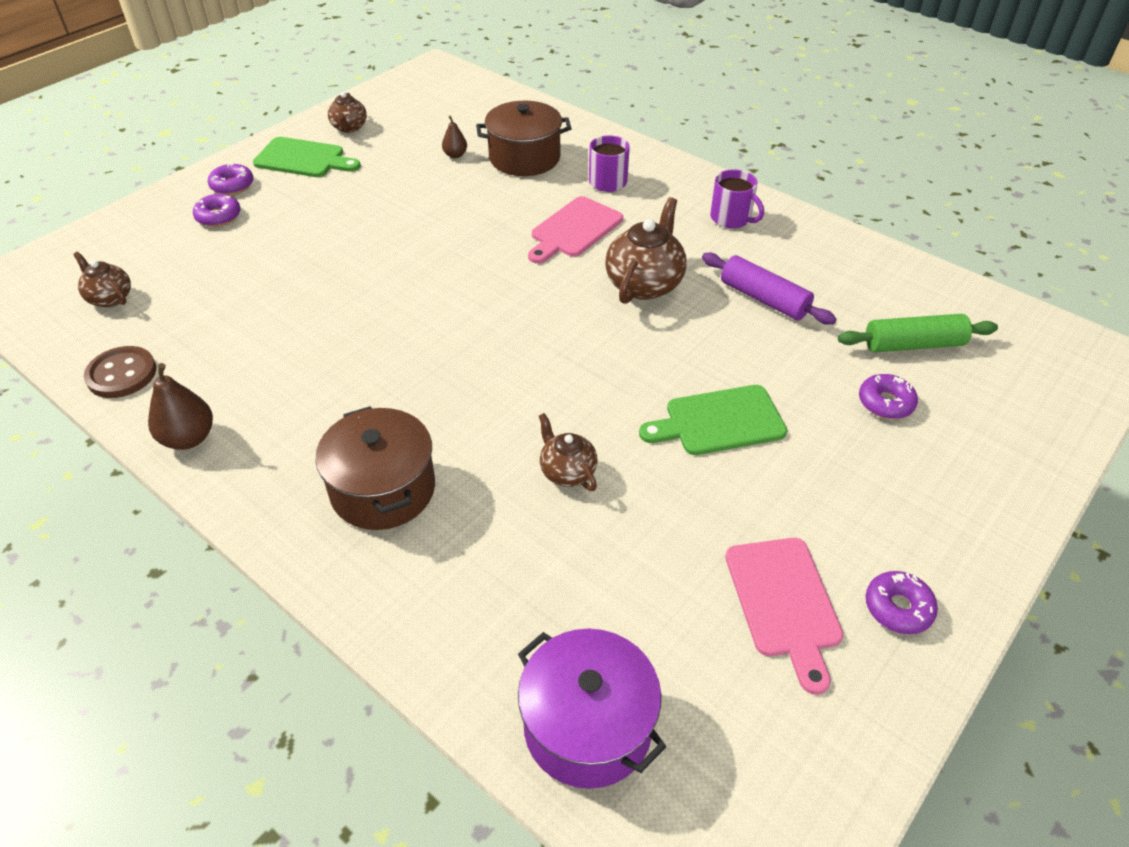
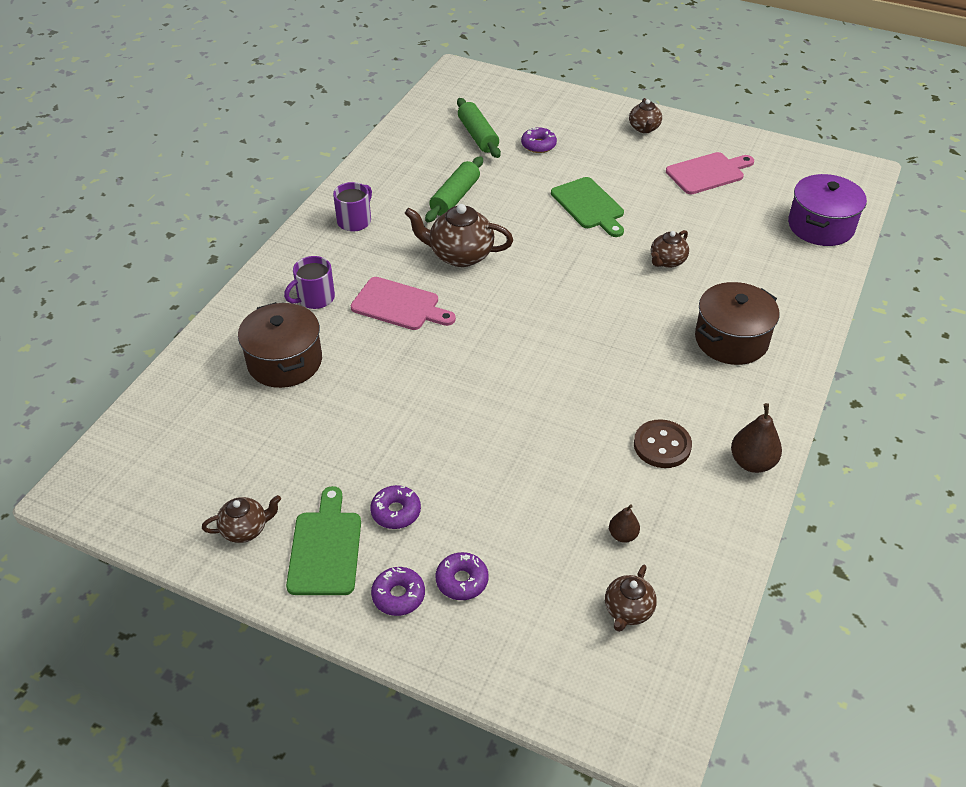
camera: 105 degrees left, 0 degrees up
(122, 374) = (715, 543): brown button -> brown button (662, 445)
(455, 155) = (289, 416): brown pear -> brown pear (623, 535)
(764, 299) = (455, 197): purple rolling pin -> green rolling pin
(898, 608) = (687, 139): purple donut -> purple donut (396, 512)
(936, 552) = (644, 128): none -> brown teapot

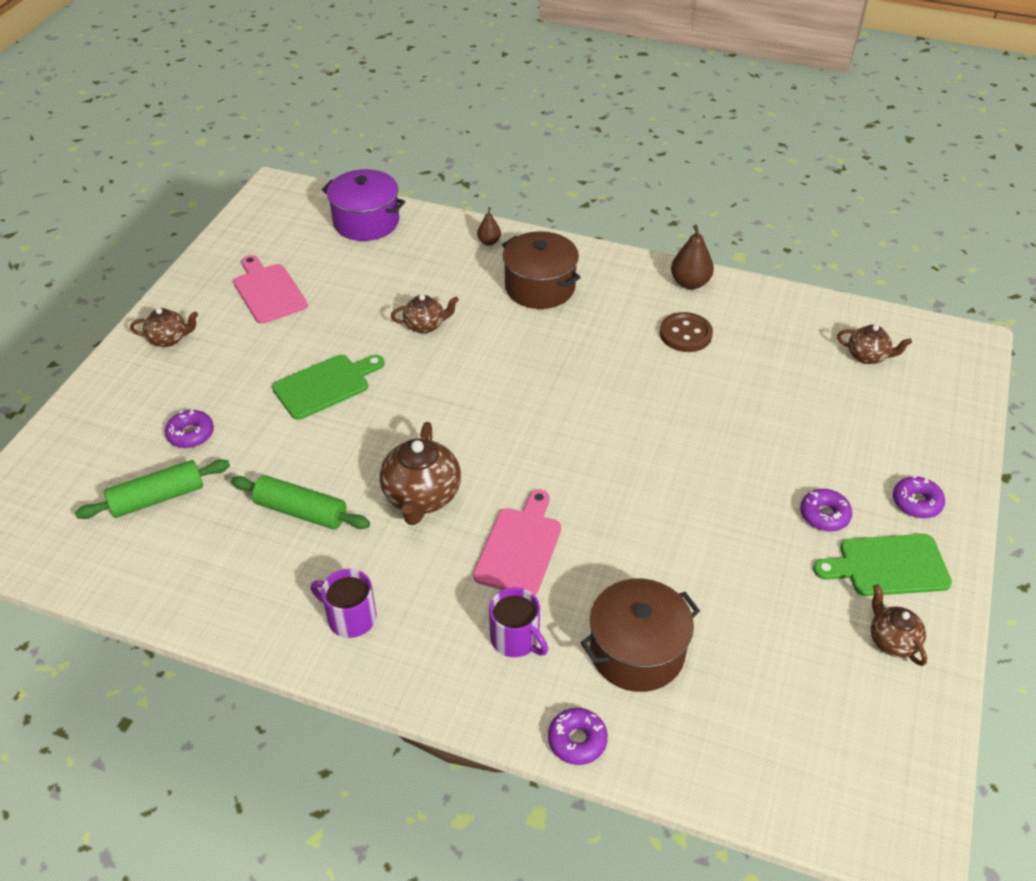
camera: 95 degrees left, 0 degrees up
(462, 581) = (882, 459): purple donut -> purple donut (577, 740)
(623, 535) = (794, 359): brown pear -> brown pear (489, 242)
(667, 261) = (425, 325): brown teapot -> brown teapot turned 45 degrees counterclockwise

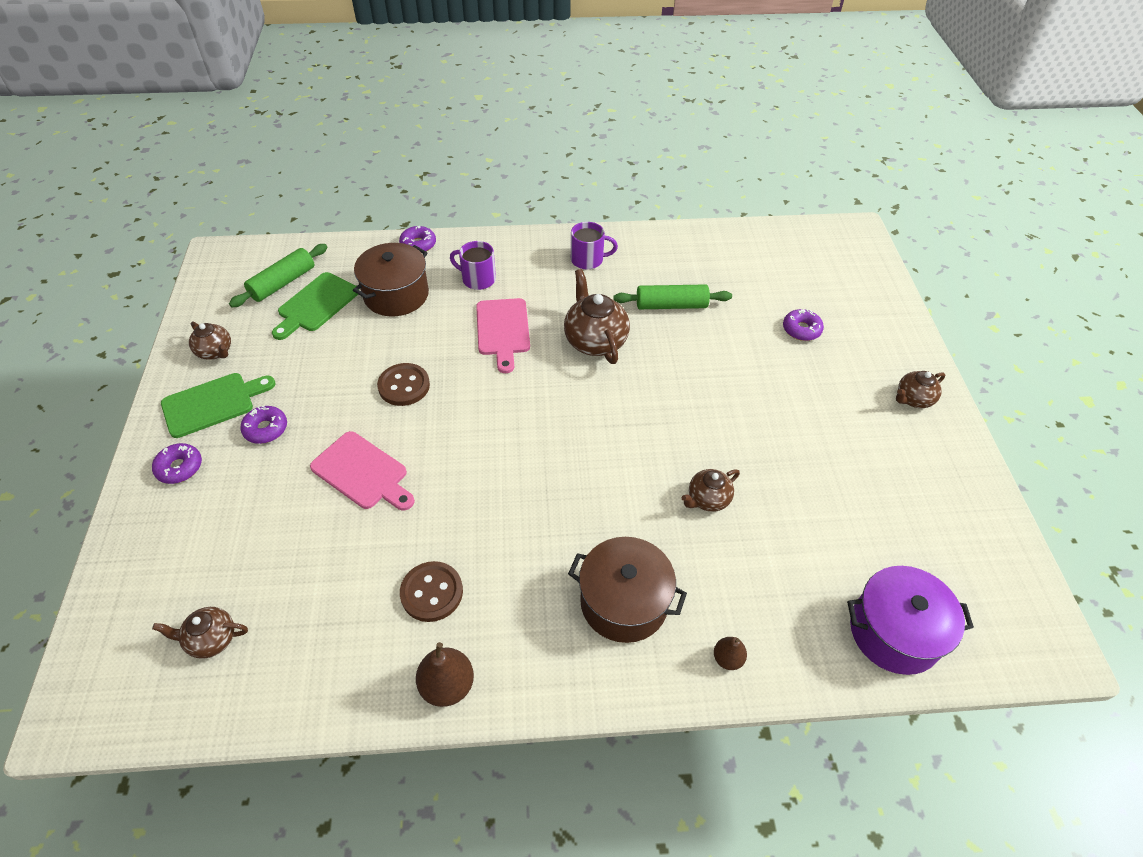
camera: 155 degrees right, 5 degrees up
(157, 498) = (773, 283): green rolling pin -> green rolling pin (283, 283)
(268, 291) = (890, 483): pink cutting board -> pink cutting board (363, 472)
(325, 385) = (742, 403): green cutting board -> green cutting board (316, 305)
(661, 515) = (404, 386): none -> brown button

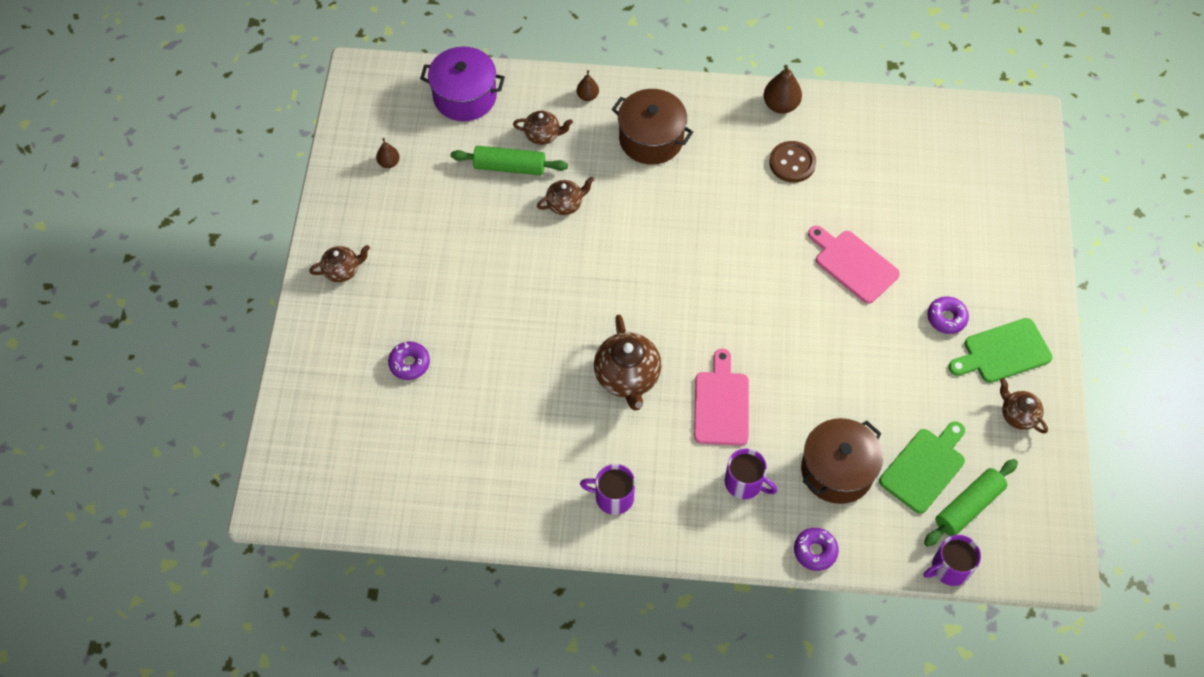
camera: 170 degrees left, 10 degrees up
(179, 467) = (1013, 289): purple donut -> none
(211, 639) = (948, 152): brown teapot -> brown teapot (543, 135)
(309, 245) = (949, 568): none -> purple mug
(404, 386) = (822, 348): brown button -> none
(671, 305) = (535, 414): green rolling pin -> green rolling pin (509, 167)
(937, 522) = (389, 163): none -> brown pear

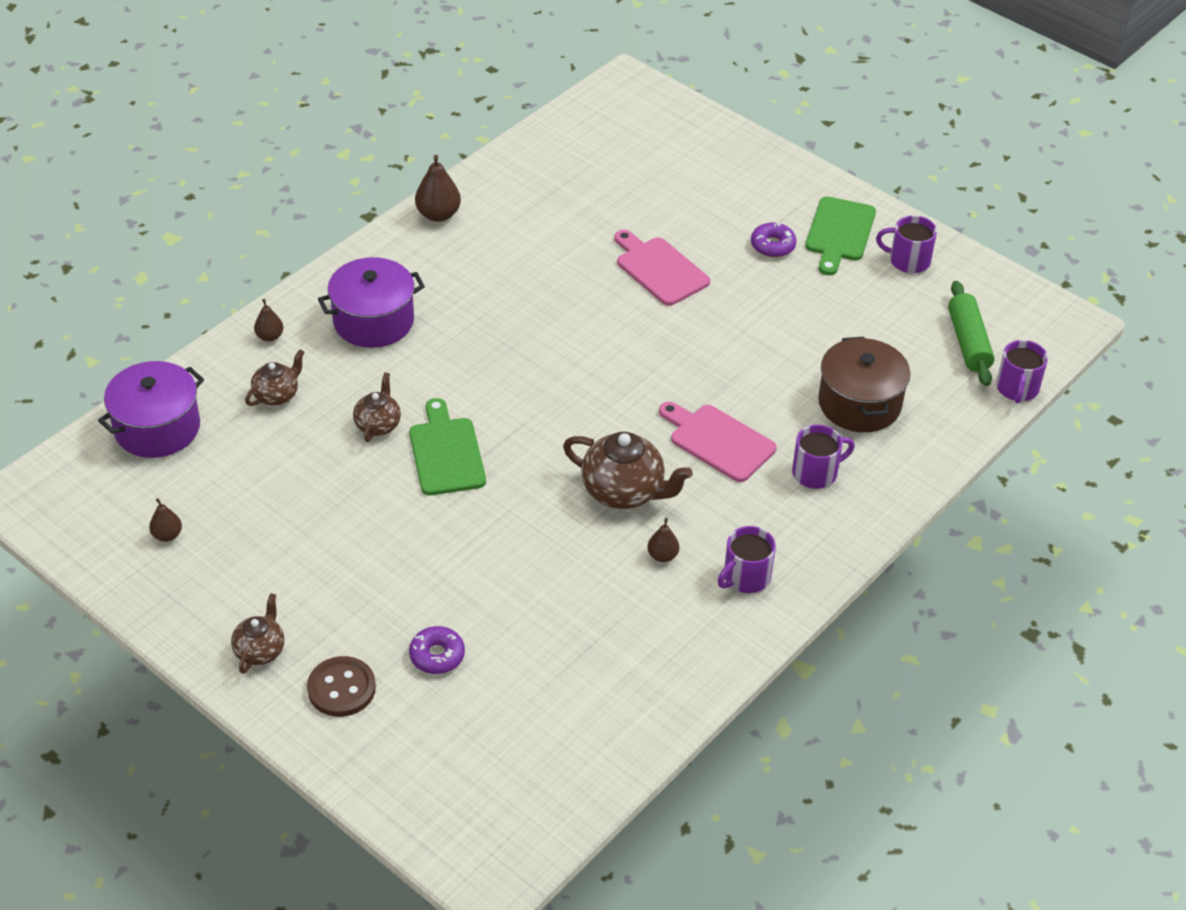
camera: 55 degrees left, 15 degrees down
(509, 167) = (285, 442): green rolling pin -> none
(591, 435) = (662, 556): none -> brown pear
(651, 139) = (373, 321): brown pot -> purple pot
(792, 163) = (510, 244): brown button -> brown button (341, 688)
(815, 551) = (928, 466): purple donut -> none
(853, 264) = (659, 269): pink cutting board -> pink cutting board turned 60 degrees clockwise
(924, 467) = (906, 346): green cutting board -> green cutting board (446, 453)
(1018, 415) = (908, 261): brown teapot -> purple mug

